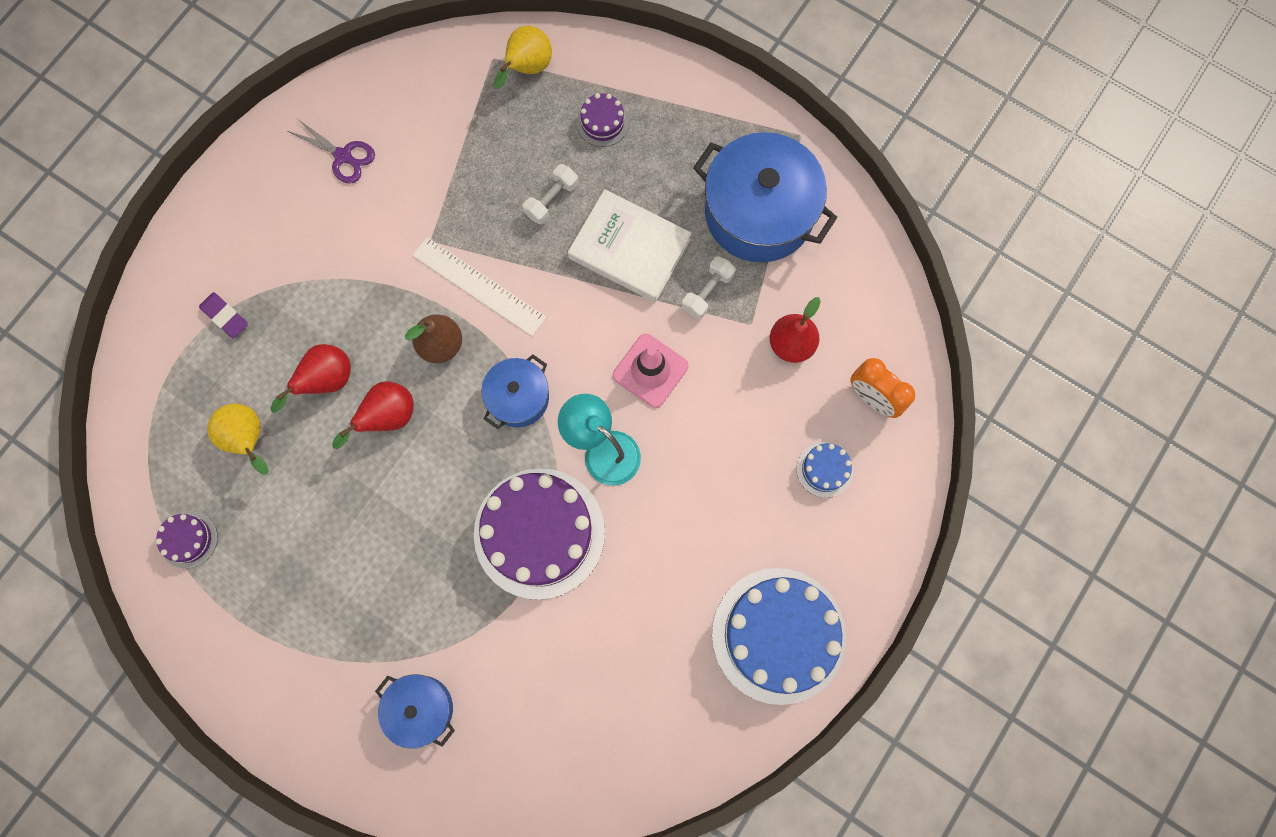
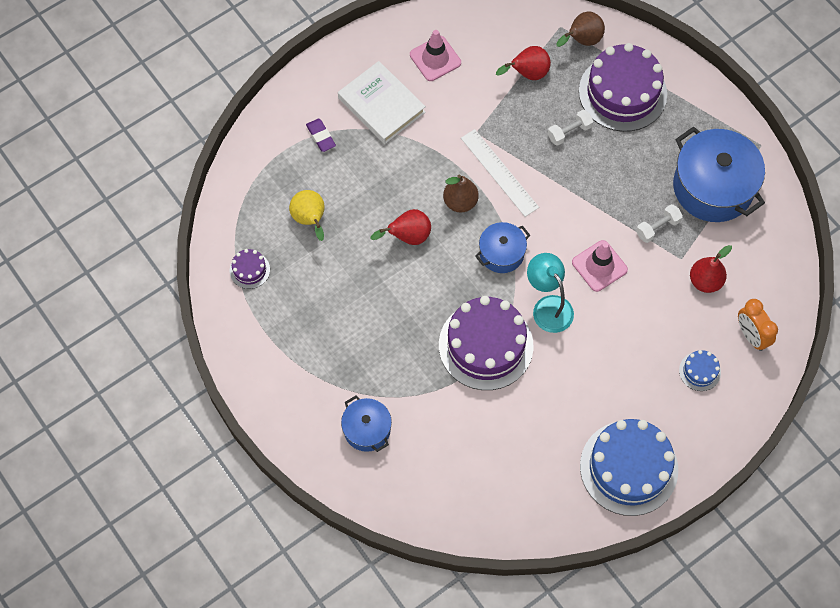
camera: 20 degrees right, 10 degrees down
(326, 381) = (374, 200): red pear -> red pear (527, 74)
(343, 156) = (435, 59): purple scissors -> pink traffic cone
(527, 68) = (582, 41): yellow pear -> brown pear
(602, 122) = (622, 92): purple cake -> purple cake, size x2.29
(629, 249) = (612, 181): white book -> white book (381, 105)

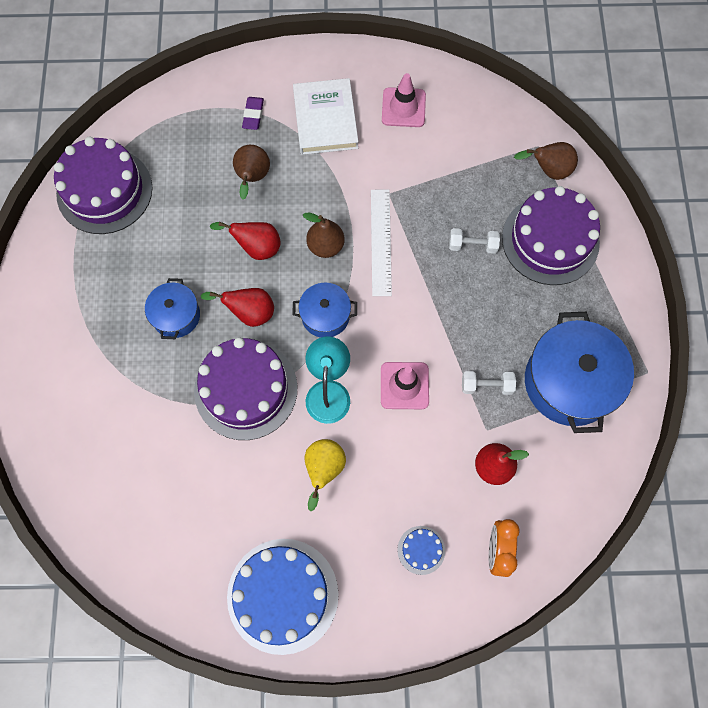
camera: 35 degrees right, 5 degrees up
(249, 270) = (104, 191): purple cake -> purple cake, size x2.29
(310, 220) = (187, 180): yellow pear -> yellow pear (324, 469)
(361, 186) = (252, 178): none -> brown pear
(367, 429) = (86, 394): blue pot -> blue pot (176, 315)
(527, 74) = (475, 170): red pear -> red pear (249, 313)

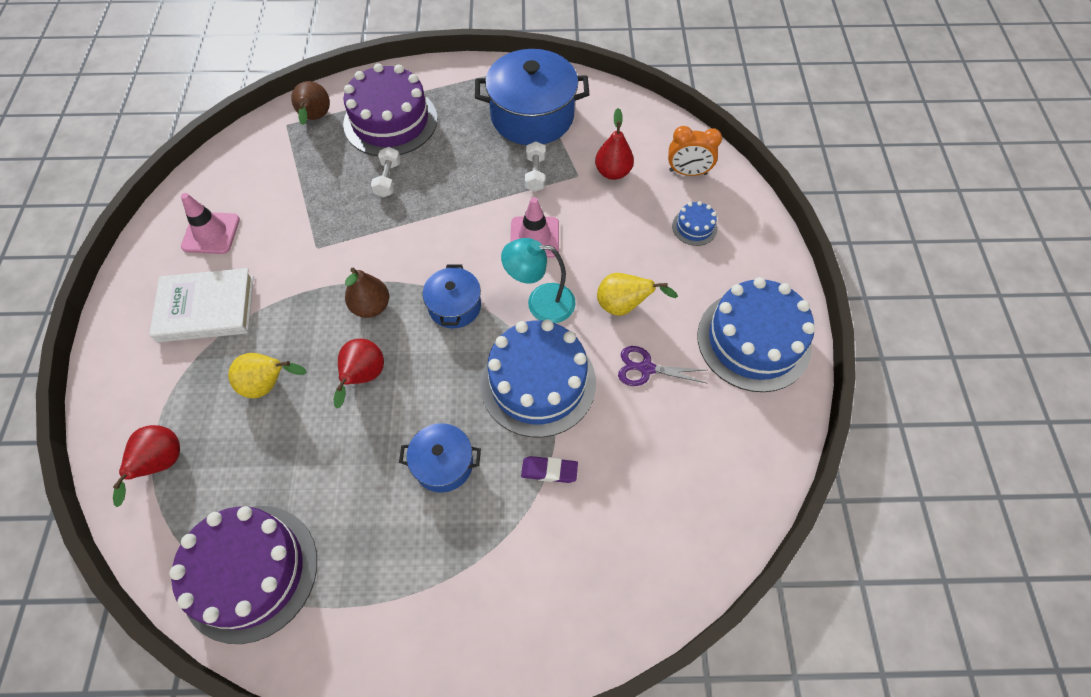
camera: 90 degrees left, 10 degrees down
(246, 389) = (537, 382): purple cake -> blue cake
(249, 313) = (446, 382): red pear -> red pear (162, 464)
(252, 178) = (269, 385): brown pear -> yellow pear
(253, 115) = (179, 387): purple eraser -> purple eraser (549, 471)
(256, 487) = (646, 368): none -> purple scissors
(381, 242) = (373, 255): white ruler -> none

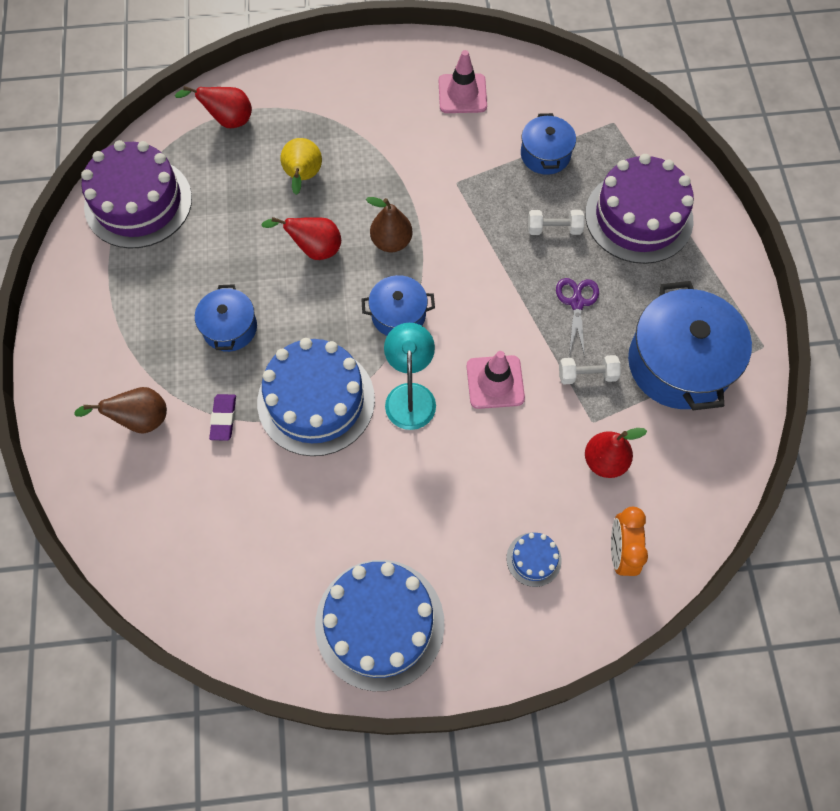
camera: 85 degrees right, 5 degrees up
(206, 308) = (378, 112): white book -> none
(306, 176) = (545, 155): none -> blue pot
(315, 118) = (628, 146): brown pear -> brown pear (140, 420)
(623, 306) = (413, 480): yellow pear -> none
(646, 368) = (337, 506): purple scissors -> purple scissors (577, 303)

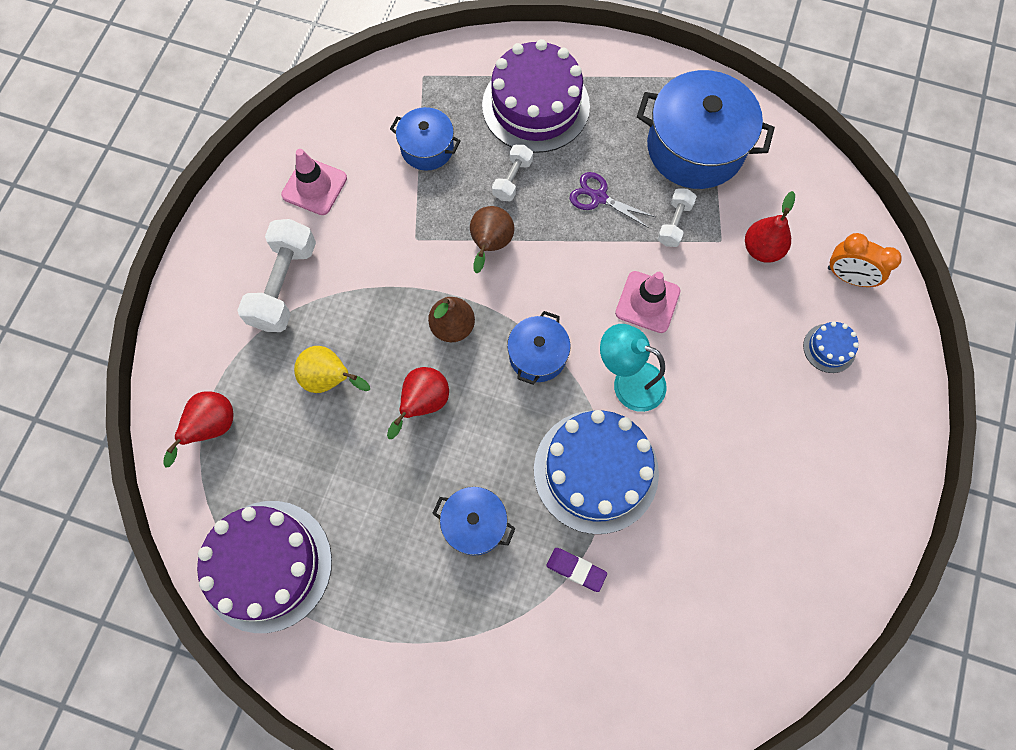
camera: 65 degrees left, 5 degrees up
(140, 420) = (540, 657): brown pear -> brown pear (490, 245)
(365, 113) = (284, 285): none -> white dumbbell
(379, 624) = (842, 505): blue cake -> none

